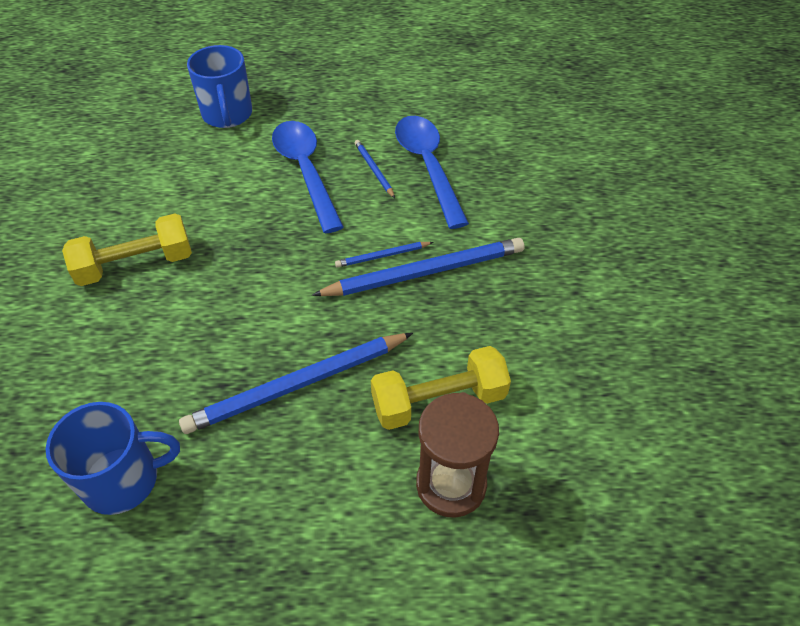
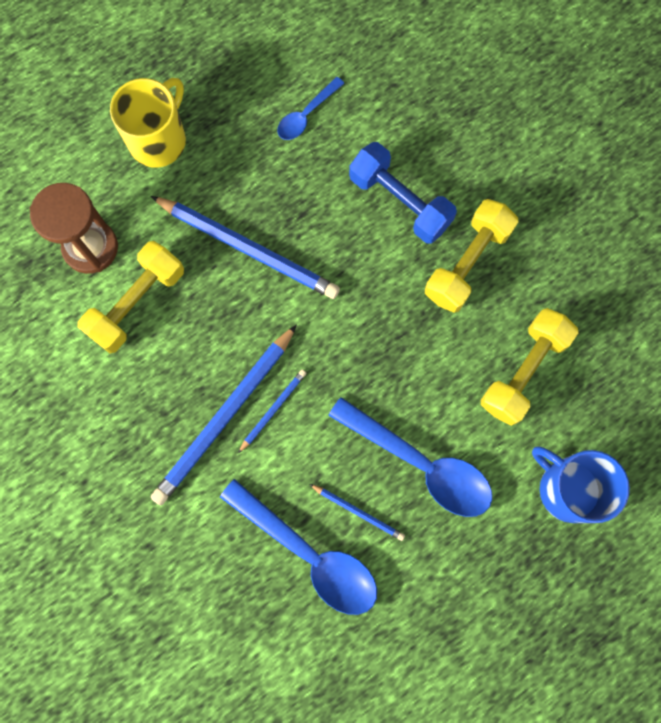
camera: 145 degrees right, 25 degrees up
(123, 479) = (306, 115): blue mug -> blue spoon
(132, 341) = (400, 202): none -> blue dumbbell
(180, 181) = (523, 371): none -> yellow dumbbell
(294, 560) = (159, 140): none -> yellow mug
(297, 385) = (248, 248): blue pencil -> blue pencil turned 90 degrees clockwise

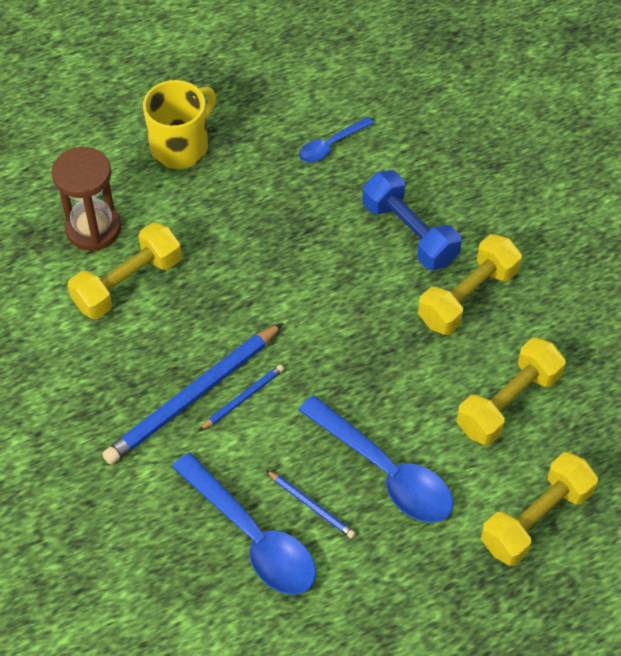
camera: 10 degrees right, 20 degrees down
(248, 248) = (249, 252): blue pencil -> none
(568, 489) = (536, 519): blue mug -> yellow dumbbell

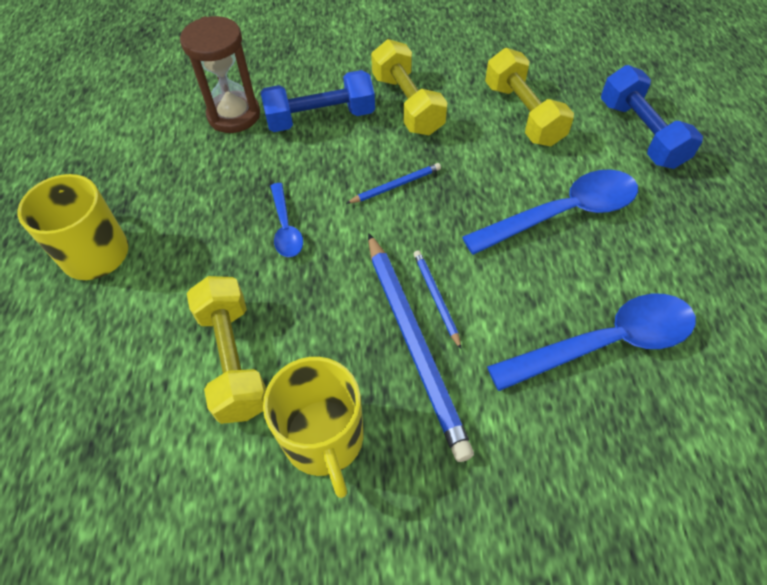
camera: 65 degrees left, 0 degrees up
(88, 367) = (324, 439): none -> yellow mug
(93, 228) = (136, 371): brown hourglass -> brown hourglass (234, 115)
(311, 505) = (582, 281): blue pencil -> blue pencil (396, 185)
(330, 145) = (189, 138): blue spoon -> blue spoon (285, 228)
(536, 519) = (640, 134): yellow dumbbell -> blue dumbbell

